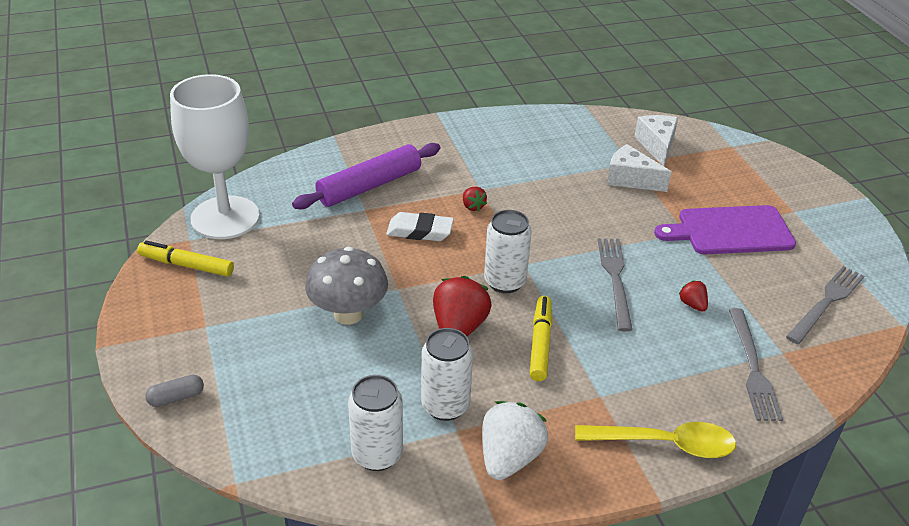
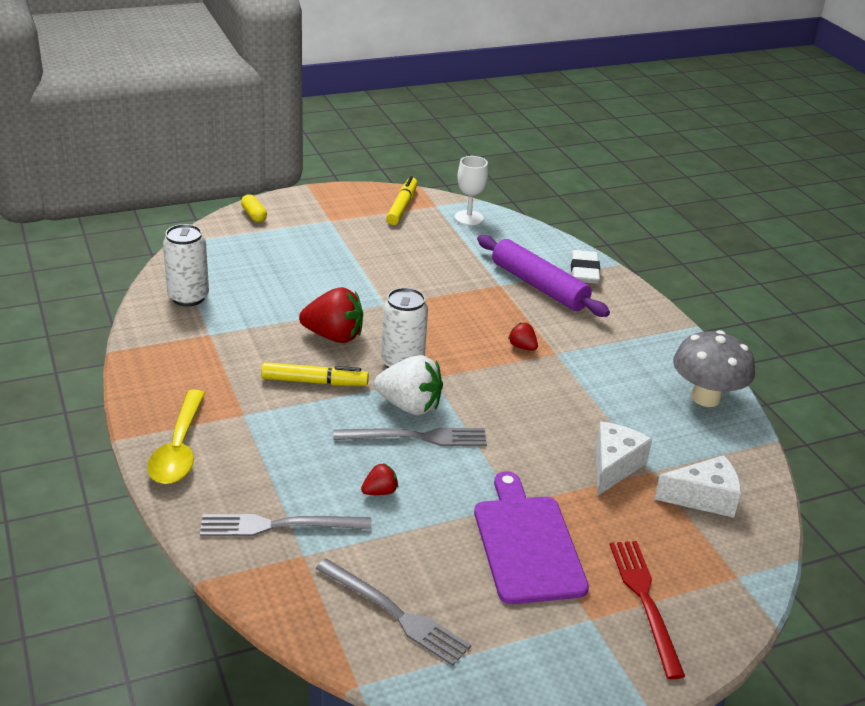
camera: 85 degrees right, 5 degrees down
(176, 398) = (254, 215): grey capsule -> yellow capsule
(225, 218) = (468, 218): white goblet -> white goblet, size x0.48
(348, 314) = (348, 280): grey mushroom -> grey mushroom (706, 398)
(420, 231) = (472, 315): white eraser -> white eraser (584, 271)
(445, 406) = (237, 328): white can -> none
(473, 206) = (522, 347): red strawberry -> red strawberry turned 75 degrees clockwise
(509, 458) = (175, 359): white strawberry -> white strawberry (409, 406)
(769, 186) = (645, 601): none -> red fork

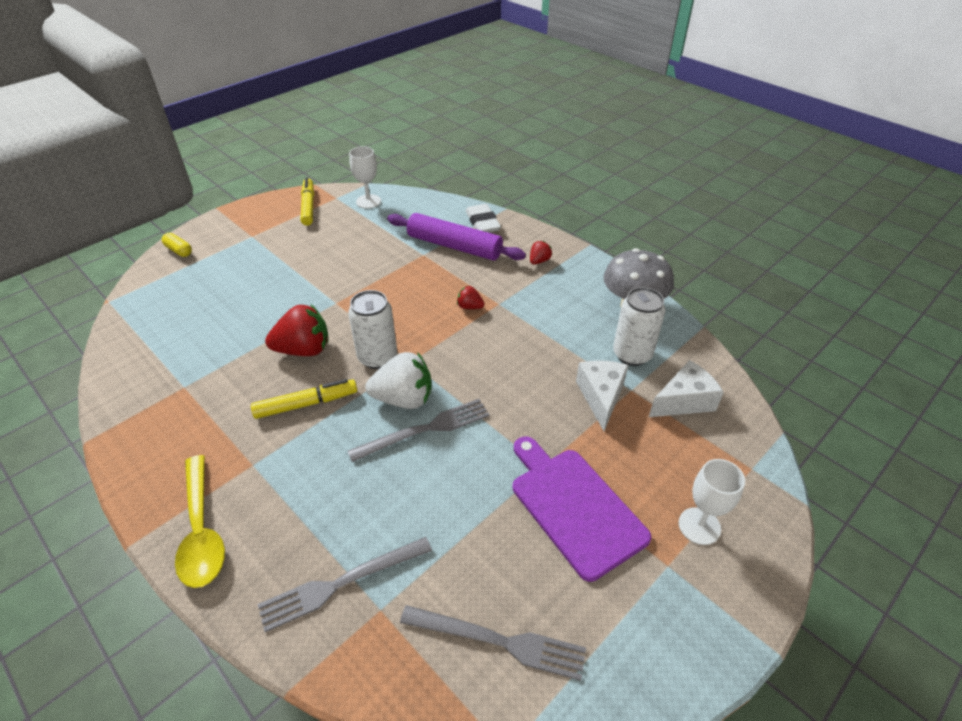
camera: 20 degrees left, 10 degrees up
(188, 297) = (147, 354): white can -> white can (632, 354)
(380, 492) = (420, 503): red strawberry -> red strawberry (539, 261)
(645, 601) = (699, 526): red fork -> white goblet

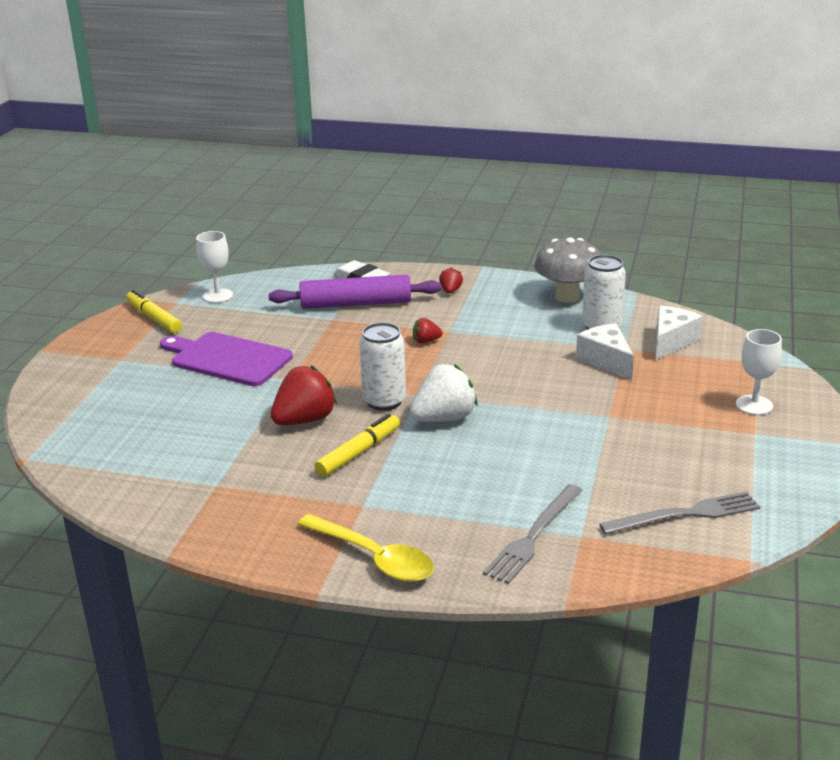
camera: 30 degrees left, 15 degrees down
(179, 250) = (50, 396): yellow capsule -> none
(425, 429) = (487, 429): grey fork -> none
(574, 506) = (657, 428): purple cutting board -> purple cutting board (227, 359)

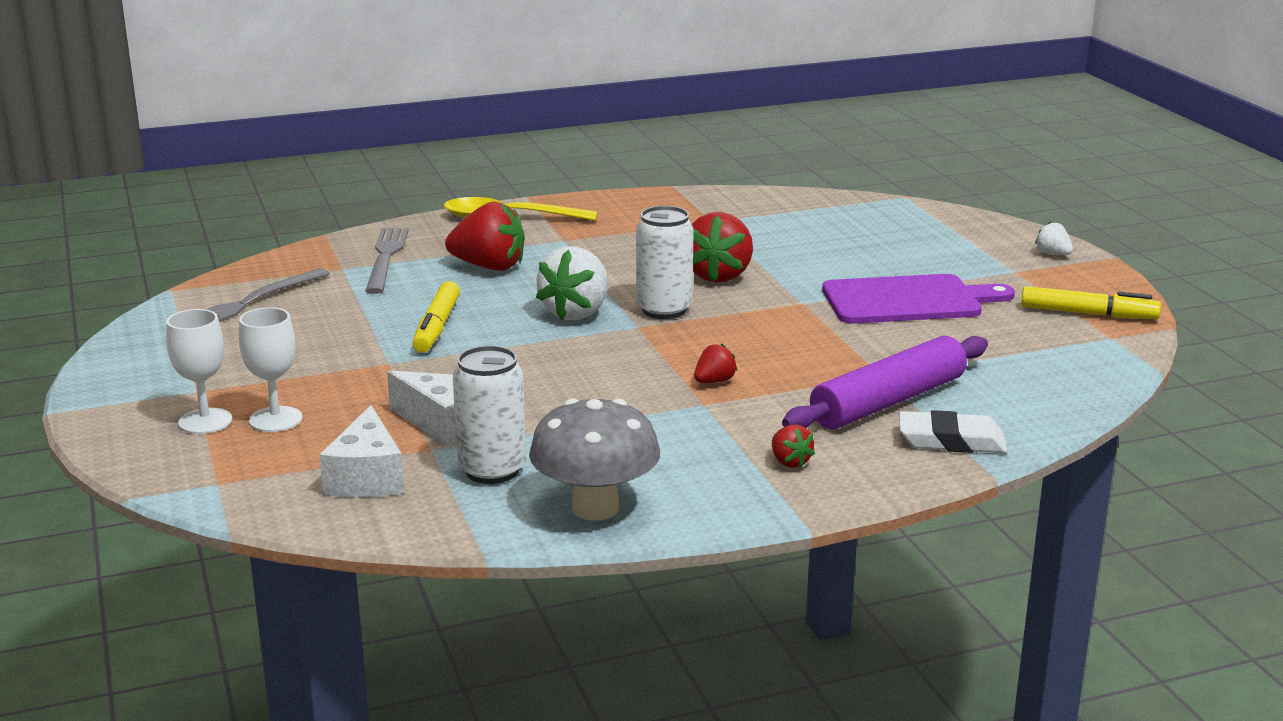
camera: 145 degrees right, 5 degrees down
(70, 364) = (1052, 254): none -> white strawberry
(218, 296) = (1083, 359): white goblet -> white goblet (275, 419)
(358, 452) = (623, 267): yellow marker -> yellow marker (437, 327)
(457, 490) = (489, 267): none -> red strawberry

